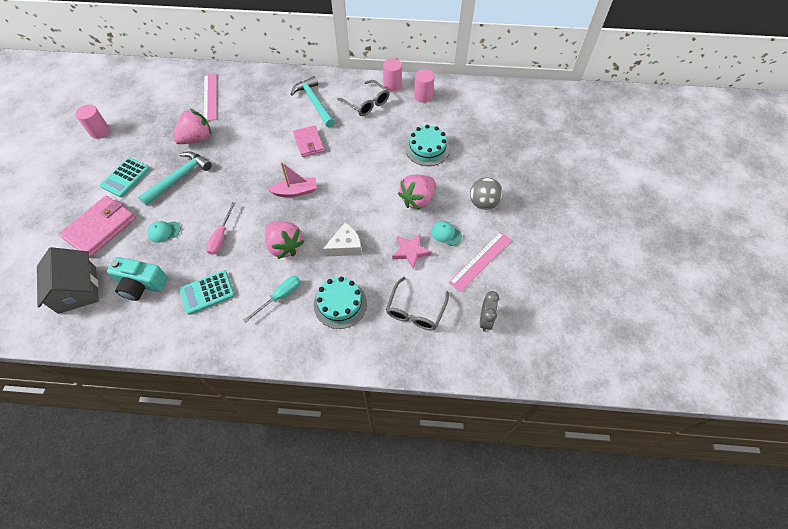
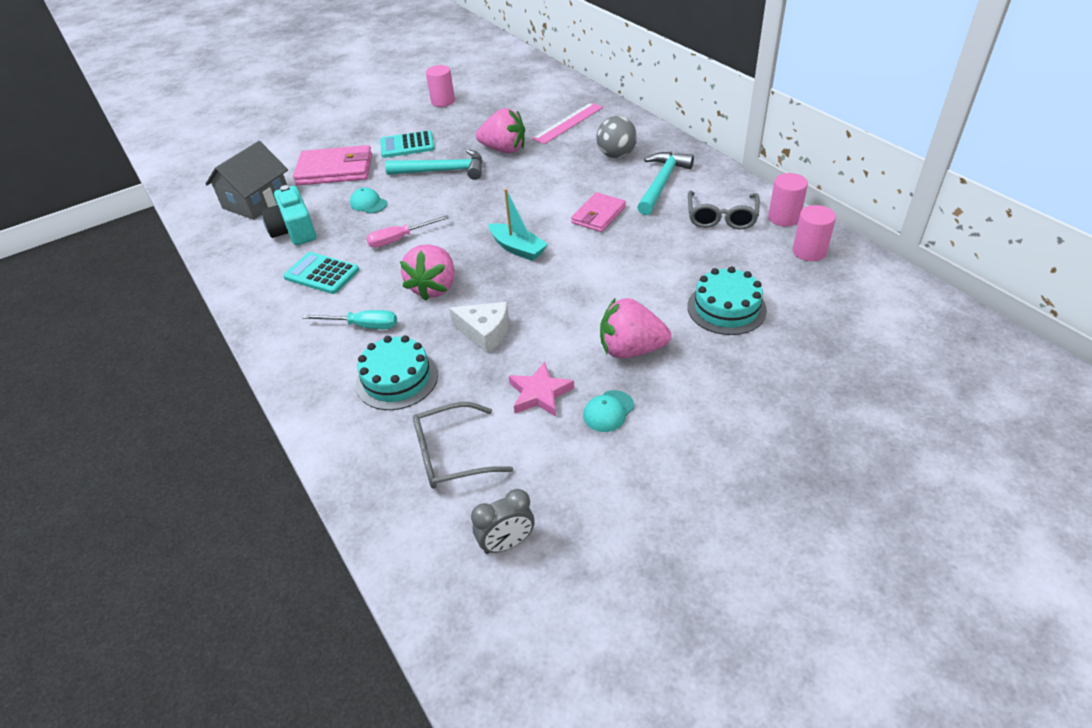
camera: 55 degrees right, 15 degrees down
(295, 191) = (517, 248): pink boat -> turquoise boat
(446, 234) = (608, 411): turquoise cap -> turquoise cap turned 135 degrees counterclockwise
(480, 260) = (605, 476): pink ruler -> none
(483, 203) = (710, 418): grey ball -> grey ball (616, 155)

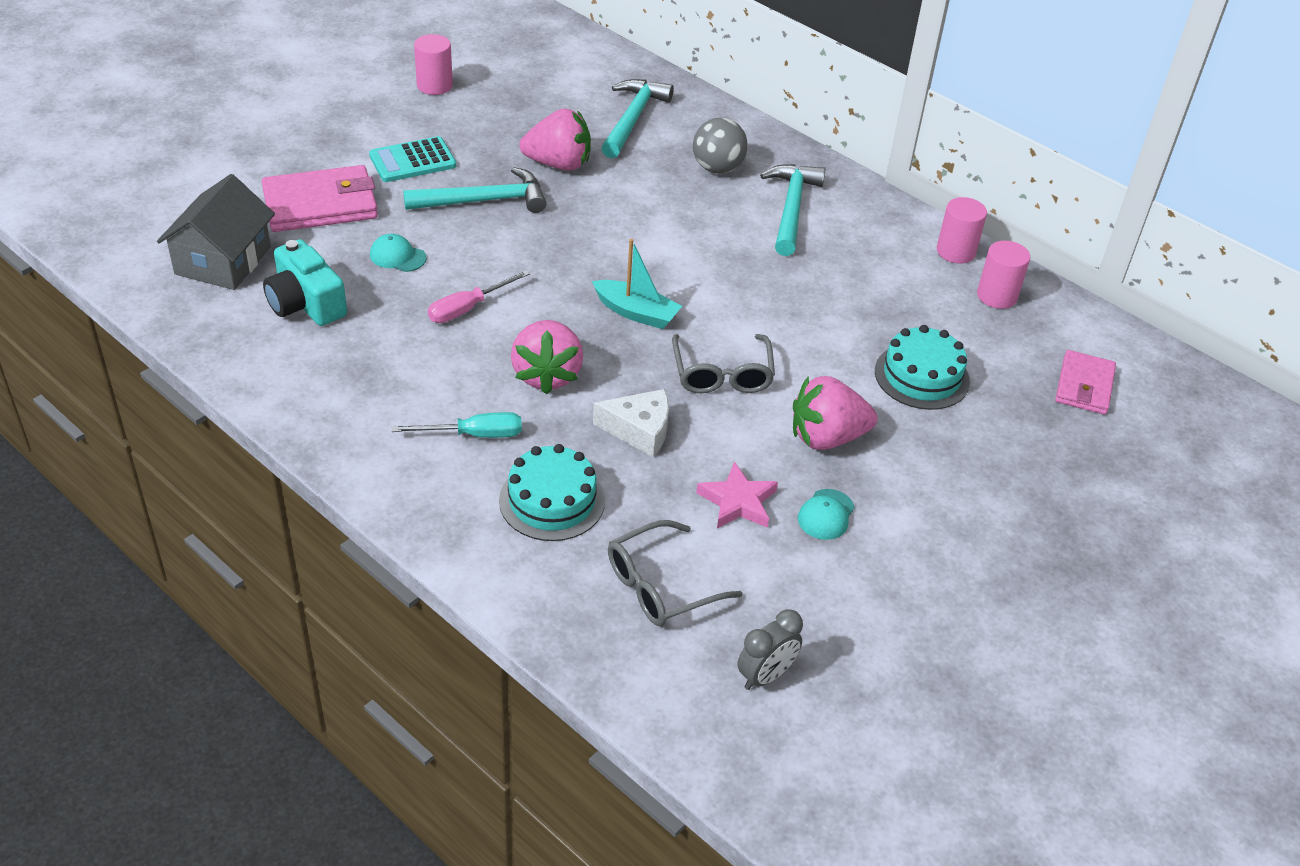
camera: 20 degrees left, 0 degrees up
(321, 274) = (380, 366): turquoise calculator -> none
(568, 123) = (633, 119): pink ruler -> turquoise hammer
(598, 215) = (725, 259): pink wallet -> pink wallet (1084, 386)
(721, 217) = (881, 255): grey glasses -> grey glasses (722, 374)

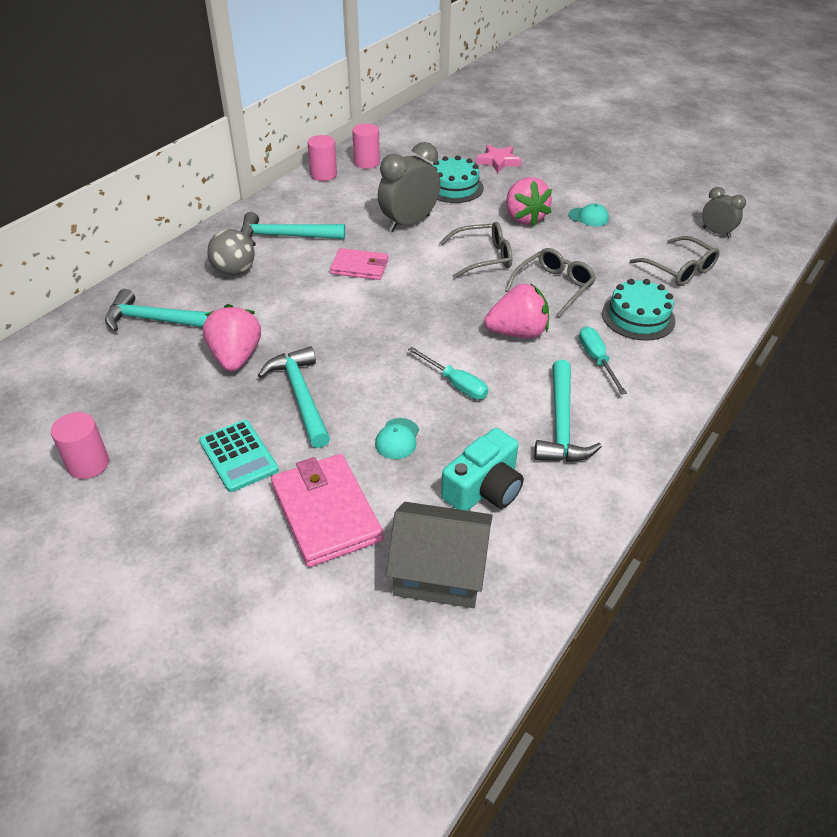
camera: 95 degrees left, 0 degrees up
(373, 377) = (561, 424): none -> turquoise hammer
(468, 308) = (455, 384): pink screwdriver -> turquoise screwdriver
(636, 313) = (431, 298): turquoise boat -> none
(639, 430) = (554, 287): white cheese -> grey glasses
(737, 502) = (596, 246): pink star -> pink star (498, 161)
(817, 316) = (409, 223): none -> grey clock
(1084, 386) = (441, 140): pink wallet -> pink wallet (360, 267)

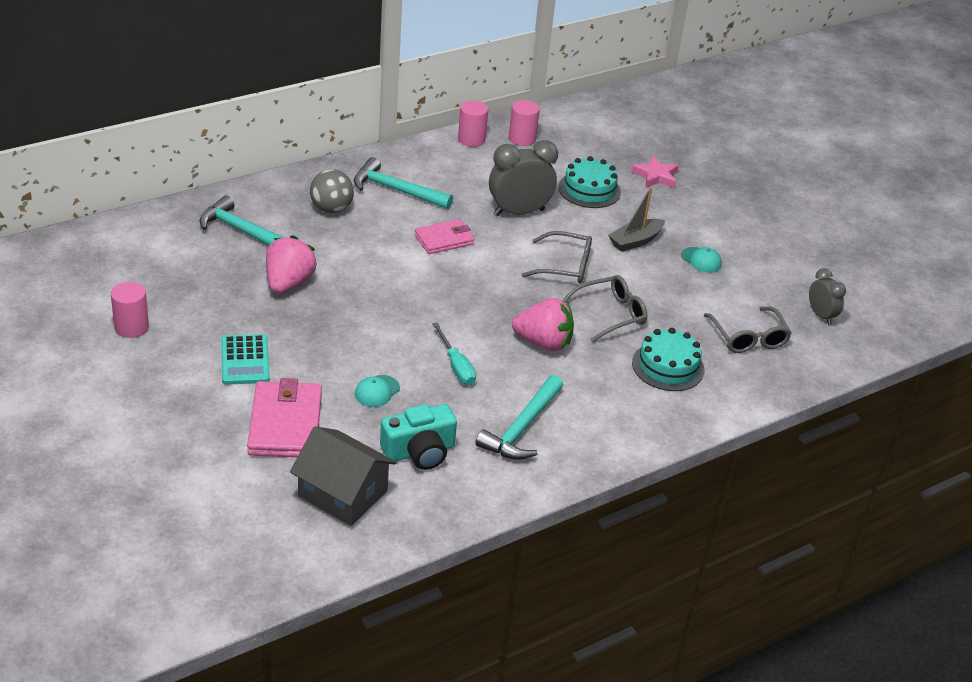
camera: 20 degrees right, 5 degrees down
(301, 396) = (321, 332): turquoise hammer -> none
(360, 267) = (444, 239): pink wallet -> pink wallet turned 60 degrees counterclockwise
(524, 218) = (635, 241): pink strawberry -> grey boat
(597, 360) = (596, 389): turquoise screwdriver -> none

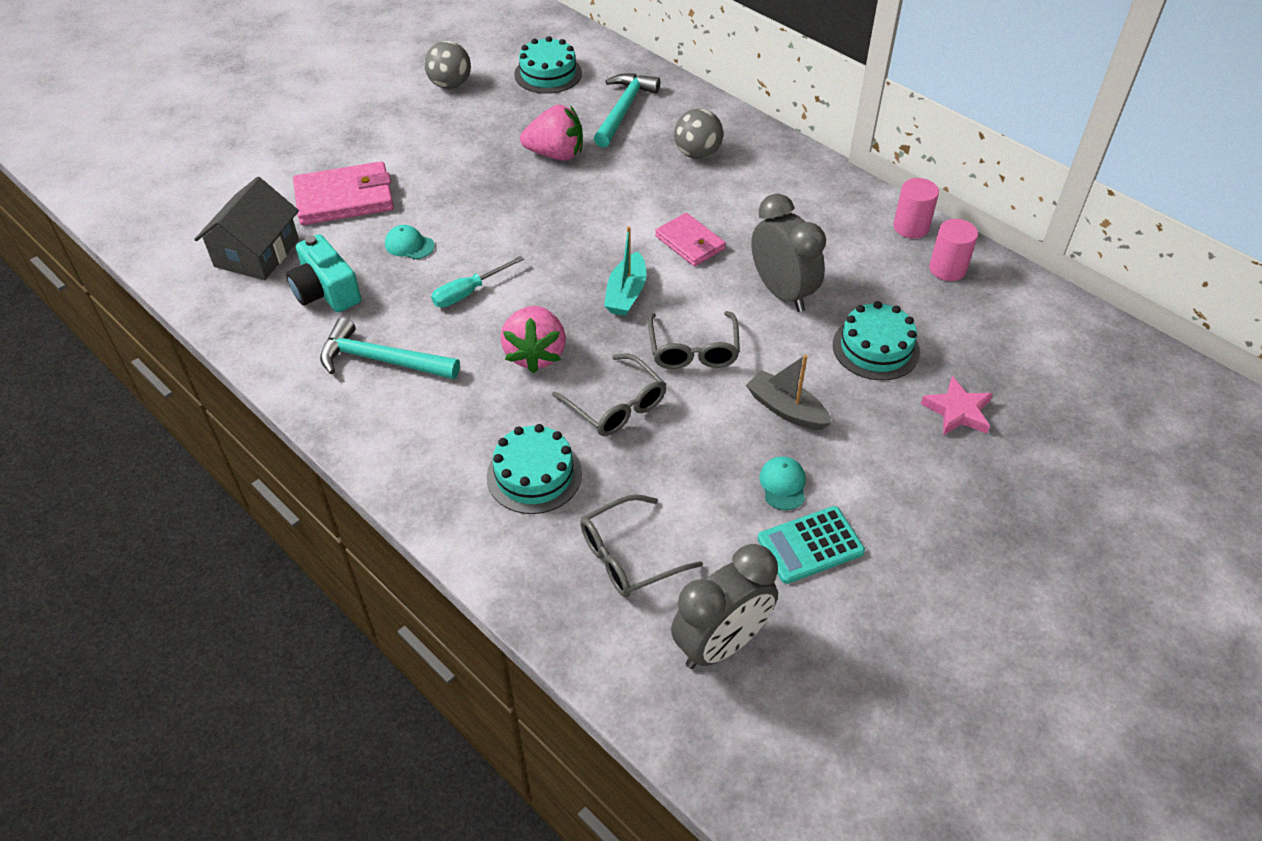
camera: 80 degrees right, 10 degrees up
(131, 327) = (450, 85): pink cylinder -> grey ball
(155, 263) = (548, 74): none -> turquoise cake
(245, 360) = (427, 155): turquoise calculator -> turquoise calculator (810, 545)
(396, 190) = (762, 190): turquoise hammer -> none
(491, 284) = (626, 294): none -> turquoise boat
(701, 260) = (783, 484): turquoise cap -> turquoise cap turned 150 degrees clockwise
(821, 316) = (721, 644): grey clock -> grey clock, size x1.74

